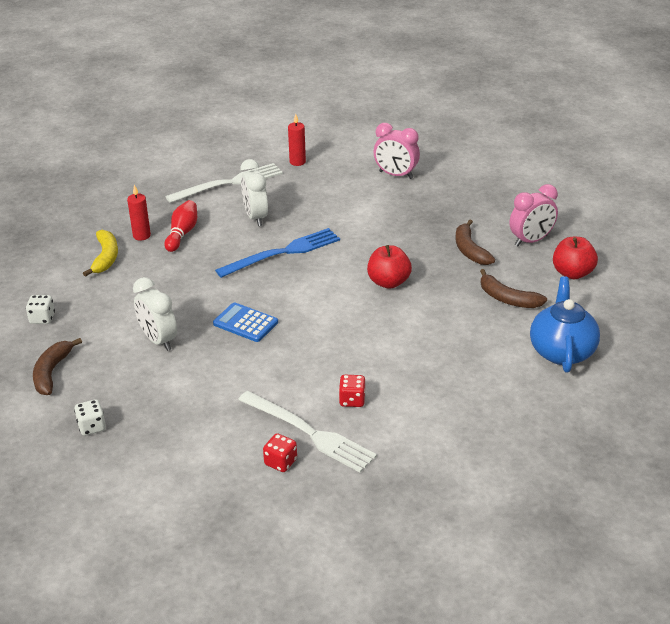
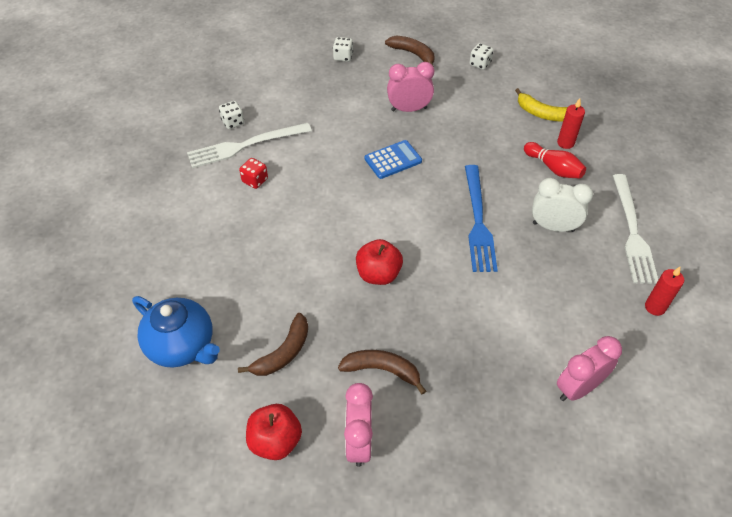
camera: 120 degrees right, 15 degrees up
(158, 340) = (409, 109): white clock -> pink clock
(280, 462) = (233, 122): red dice -> white dice
(508, 299) = (283, 352): brown banana -> brown banana turned 150 degrees clockwise

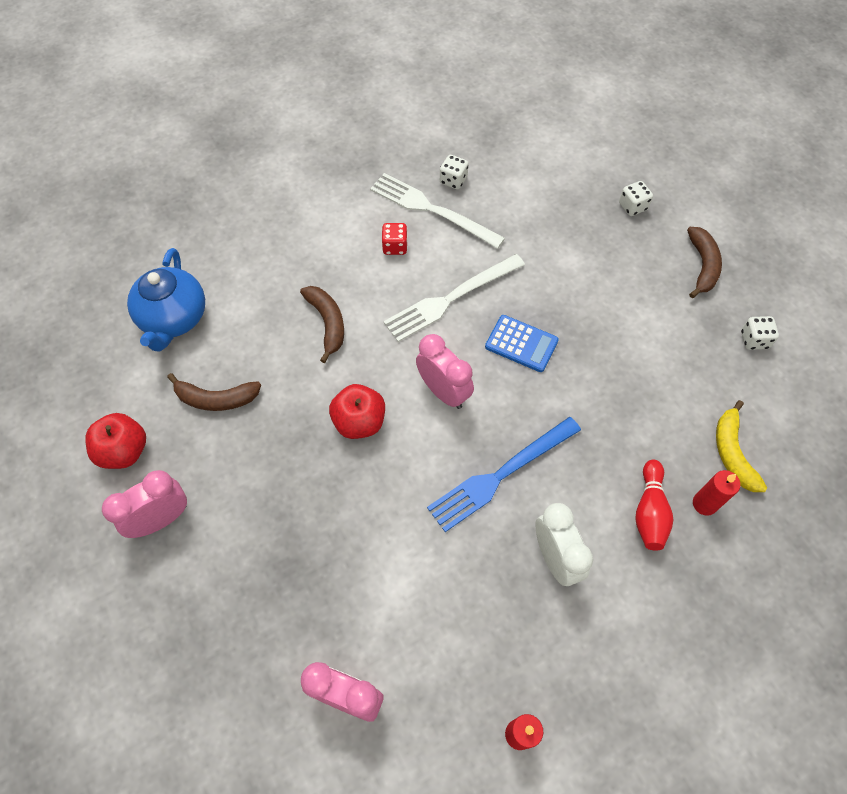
camera: 55 degrees right, 10 degrees up
(382, 370) = (249, 493): brown banana -> brown banana (327, 323)
(409, 109) = (610, 314): pink clock -> pink clock (443, 391)
(632, 232) = (619, 654): white fork -> white fork (450, 299)

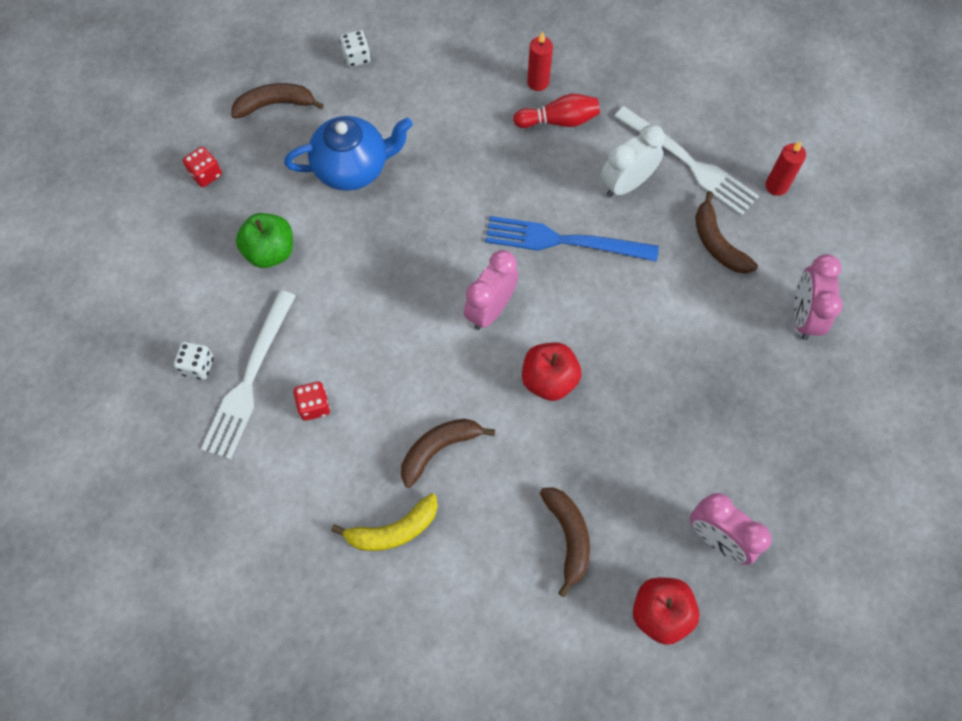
camera: 105 degrees left, 5 degrees up
(174, 319) = (479, 631): blue teapot -> blue teapot (353, 168)
(450, 299) = (374, 329): white fork -> white fork (688, 163)
(460, 632) = (717, 243): none -> brown banana
(500, 475) = (564, 241): blue fork -> blue fork turned 150 degrees clockwise
(521, 344) = (414, 250): blue calculator -> none
(545, 239) = (270, 252): none -> green apple
(632, 207) = (206, 174): white dice -> red dice
(732, 453) = (482, 66): yellow banana -> yellow banana (393, 530)

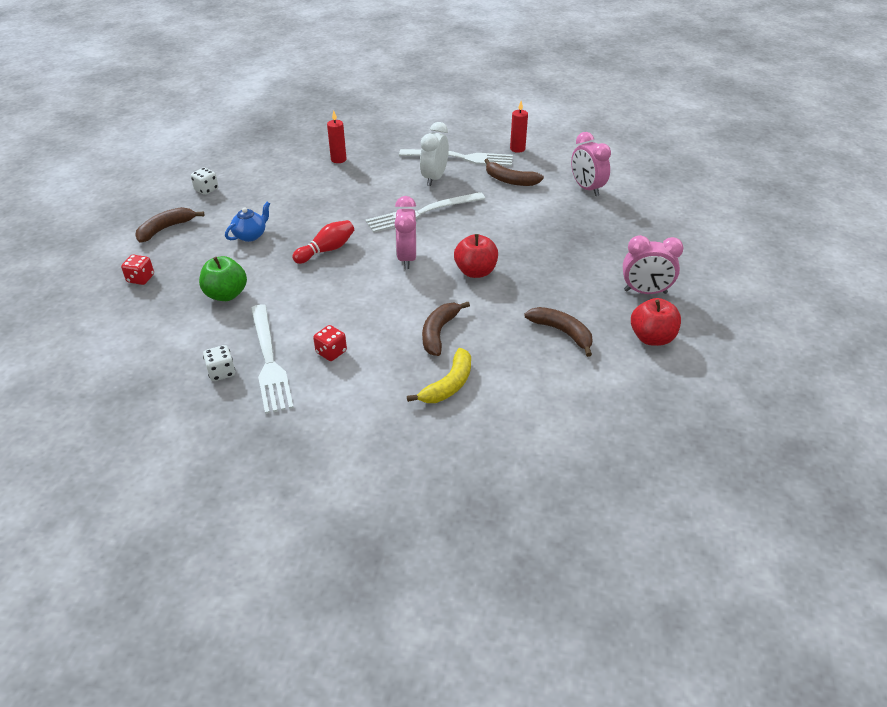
camera: 35 degrees left, 25 degrees down
(353, 168) = (250, 235): blue teapot -> blue teapot, size x0.57
(559, 121) = (367, 169): red bowling pin -> red bowling pin (326, 250)
(564, 241) = (421, 213): blue fork -> white fork

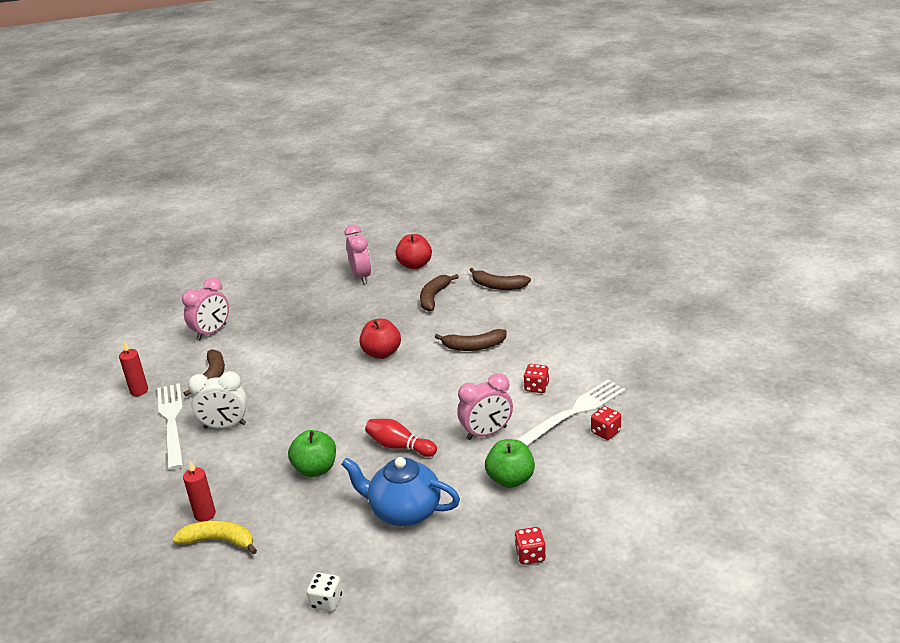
camera: 110 degrees left, 10 degrees down
(165, 229) = (431, 590): brown banana -> brown banana (498, 286)
(221, 372) = (605, 432): white dice -> red dice
(250, 235) = (404, 511): blue teapot -> blue teapot, size x1.75
(340, 207) = (315, 469): none -> green apple
(407, 258) = (383, 394): pink clock -> pink clock (487, 433)
(421, 213) = (300, 411): white fork -> none
(449, 384) = (526, 325): yellow banana -> yellow banana (219, 541)

